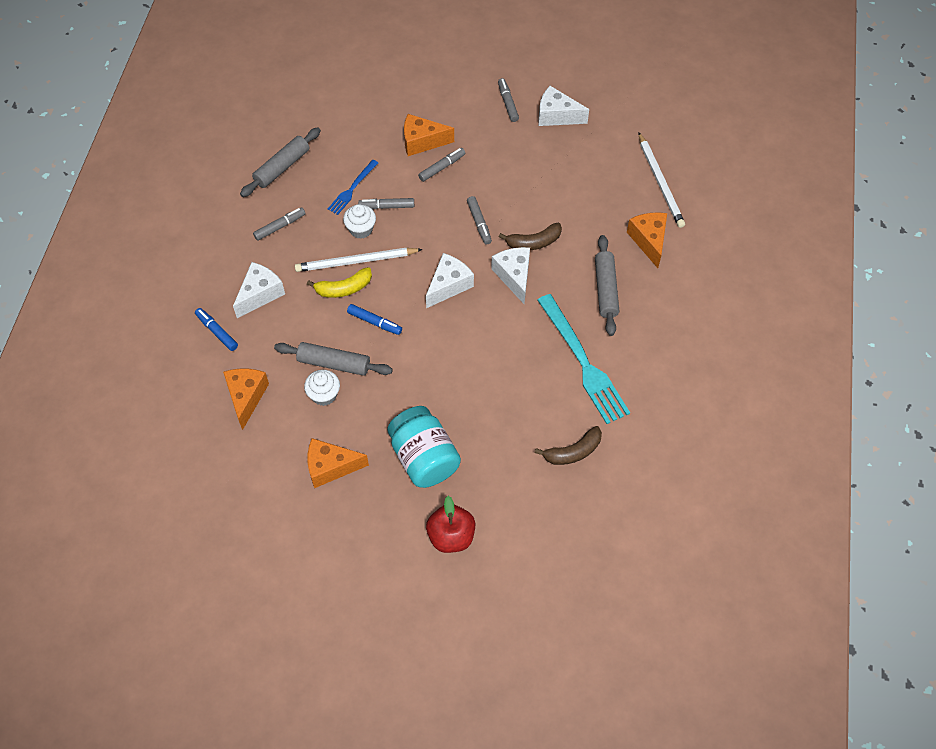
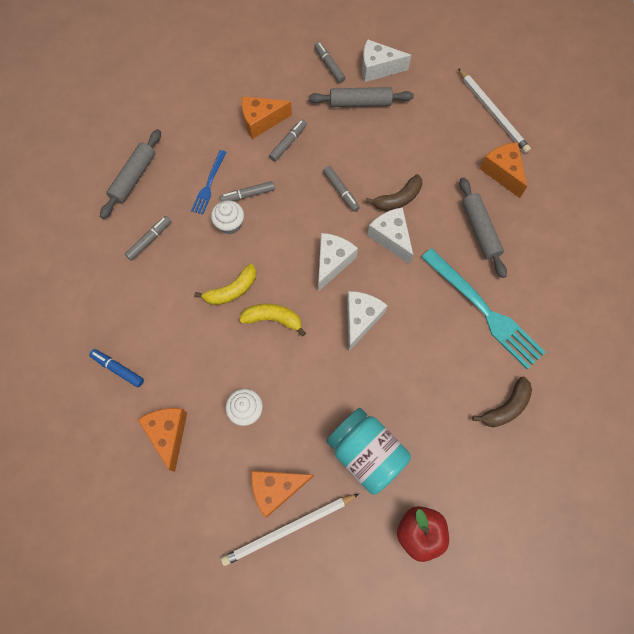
camera: 15 degrees left, 10 degrees up
(260, 294) = (150, 317): white cheese -> white cheese (360, 319)
(334, 363) = (246, 373): grey rolling pin -> grey rolling pin (360, 103)
(356, 261) = (235, 259): white pencil -> white pencil (288, 529)
(374, 322) = (273, 319): blue marker -> yellow banana

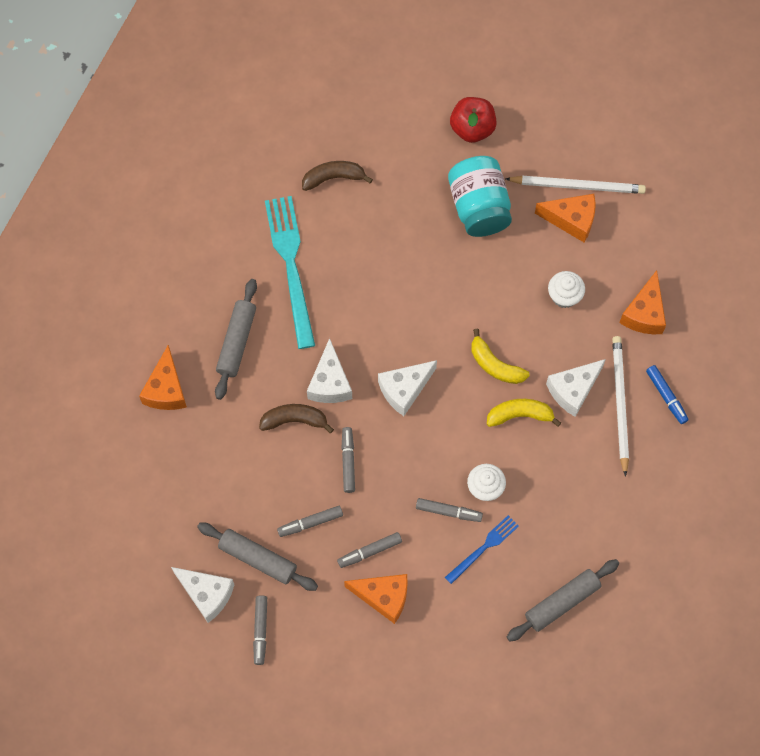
camera: 150 degrees left, 0 degrees up
(149, 240) = (578, 515): grey marker -> grey marker (310, 523)
(360, 319) = (412, 320): white cheese -> white cheese (573, 390)
(493, 113) = (121, 463): white pencil -> white pencil (620, 403)

